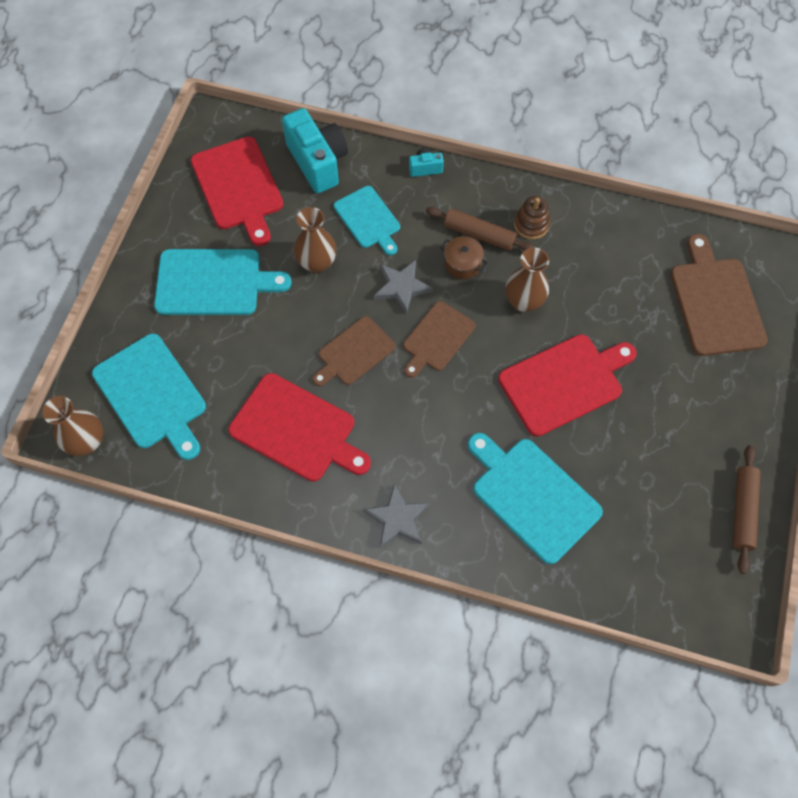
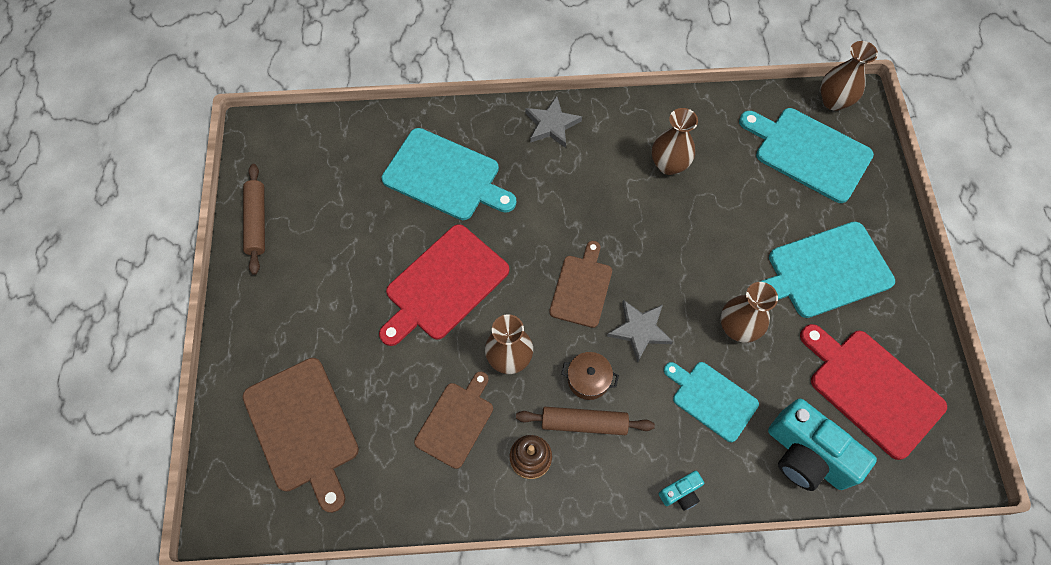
camera: 160 degrees right, 0 degrees up
(297, 429) = (669, 165): red cutting board -> brown vase
(354, 352) = (654, 247): brown cutting board -> brown cutting board (456, 421)

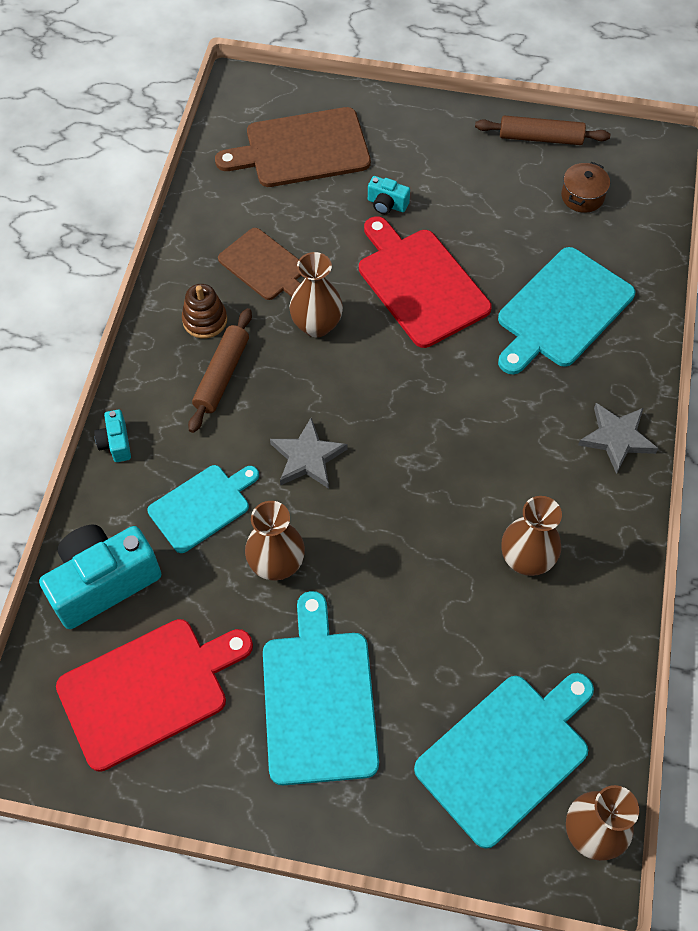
camera: 105 degrees right, 5 degrees down
(360, 332) = (387, 204): none -> turquoise camera
(582, 288) = (378, 413): brown cutting board -> none
(588, 380) = (267, 391): brown pot -> brown pot (582, 196)

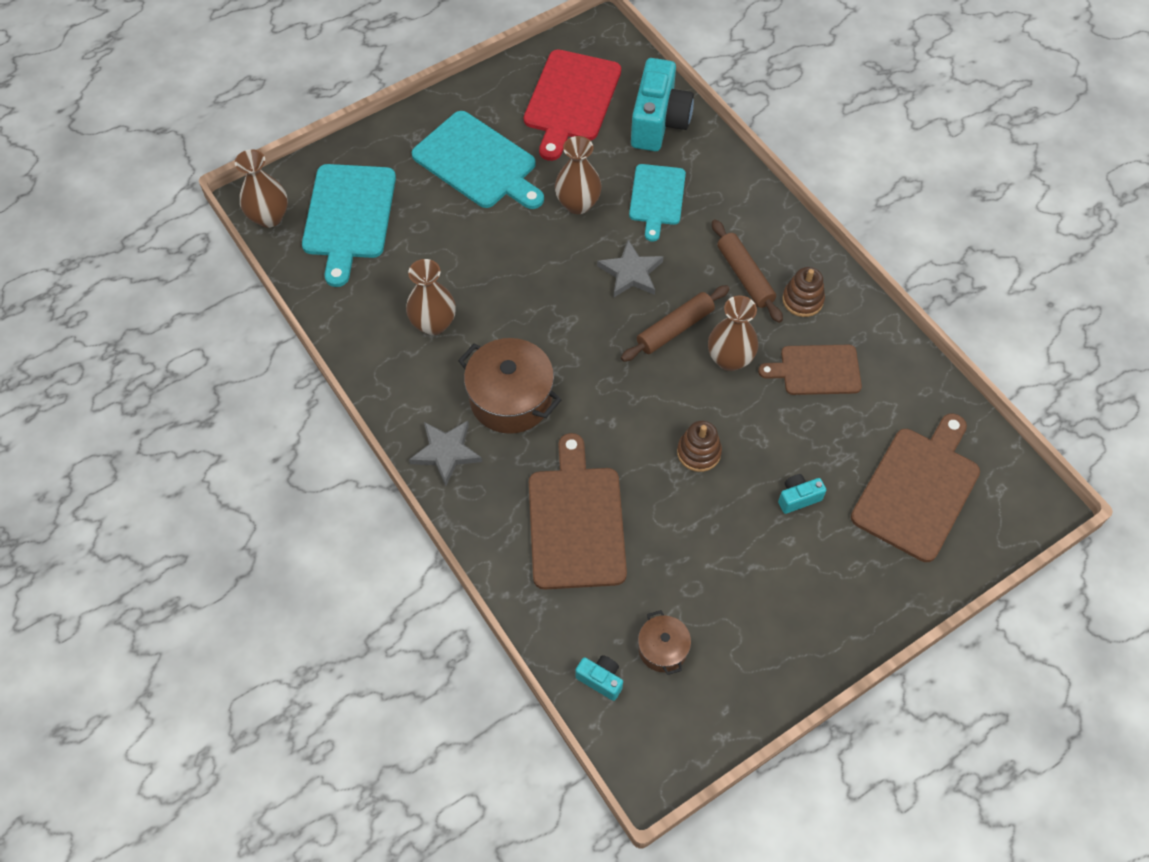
camera: 135 degrees right, 0 degrees up
(116, 443) = (750, 188): turquoise camera -> turquoise camera (600, 679)
(420, 284) = (698, 452): red cutting board -> brown stacking toy
(522, 437) = (511, 399): none -> brown pot
(540, 138) = (756, 682): brown rolling pin -> brown rolling pin (674, 328)
(562, 311) = (576, 521): turquoise cutting board -> brown cutting board

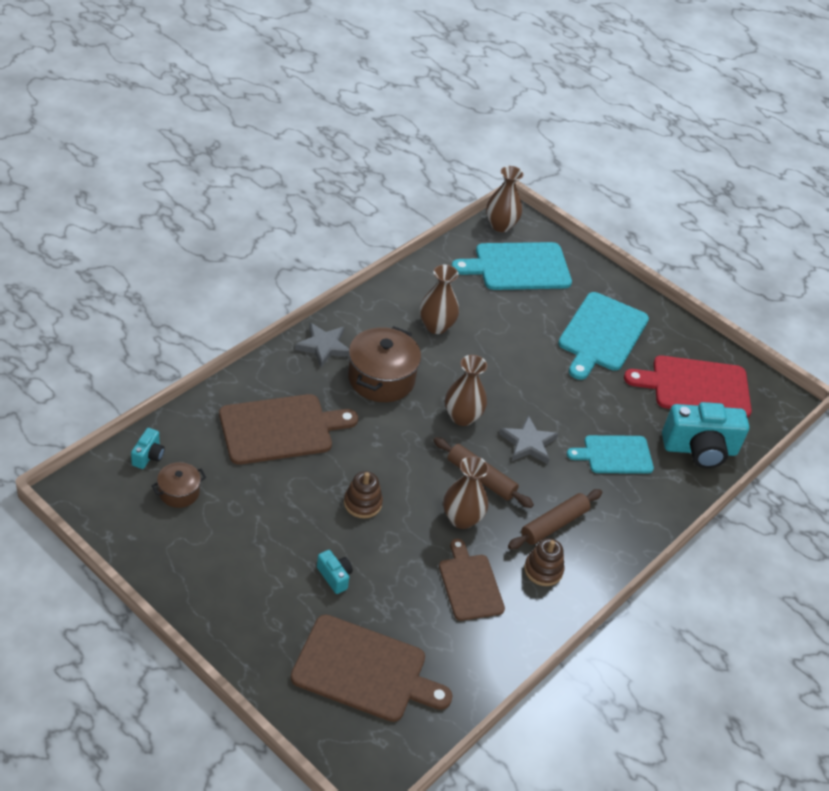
camera: 70 degrees right, 15 degrees down
(578, 204) = (586, 402): brown vase -> brown vase (462, 417)

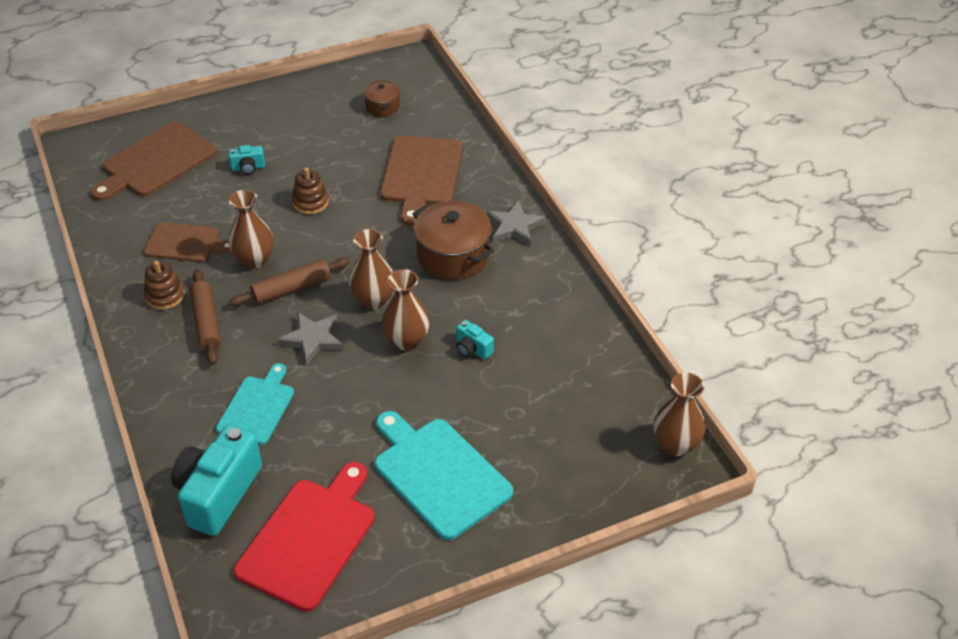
camera: 120 degrees right, 0 degrees up
(148, 456) = (429, 98): turquoise camera -> turquoise camera (472, 349)
(436, 326) = (511, 321): brown vase -> brown vase (406, 340)
(518, 267) = (588, 433): turquoise cutting board -> none

